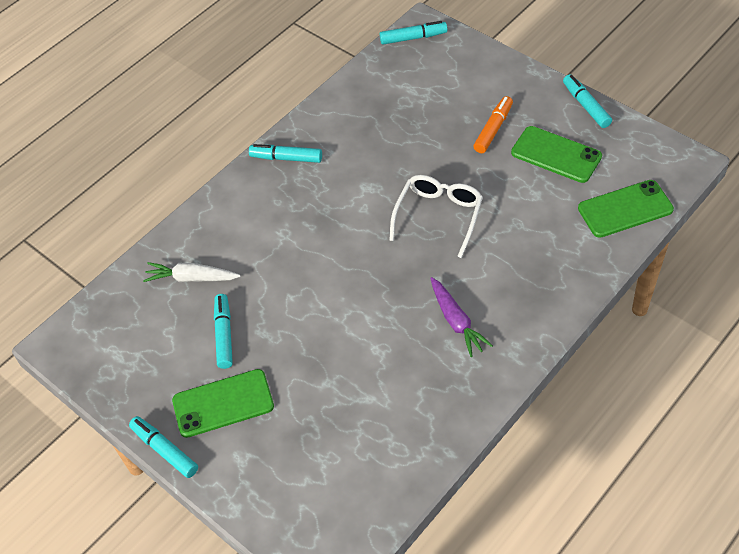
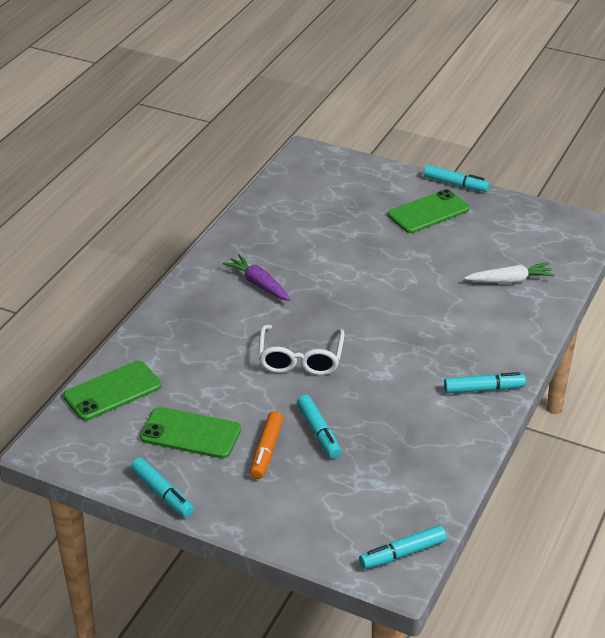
camera: 160 degrees right, 15 degrees down
(224, 335) = (455, 249): turquoise marker -> turquoise marker (318, 432)

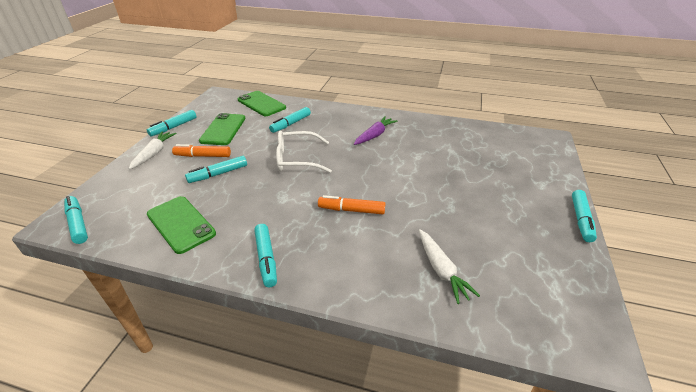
camera: 80 degrees right, 0 degrees up
(198, 360) = (290, 124): none -> turquoise marker
(244, 506) = (154, 153): none -> white carrot
(416, 323) = (351, 210): none -> orange marker
(428, 212) = (519, 205): green phone -> green phone (181, 224)

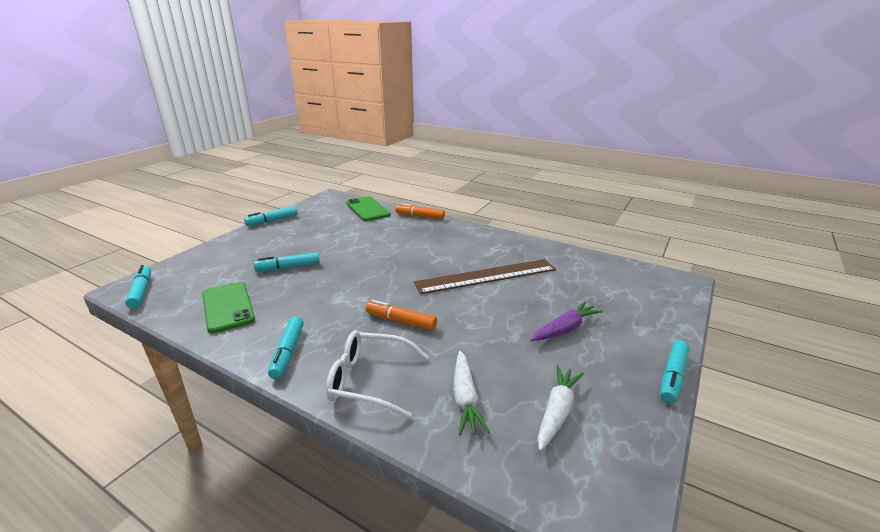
camera: 15 degrees right, 10 degrees down
(154, 153) = (241, 241): white carrot -> white carrot (557, 411)
(203, 156) = (284, 249): orange marker -> orange marker (420, 216)
(223, 129) = (317, 228): green phone -> none
(290, 124) = (386, 231): turquoise marker -> none
(296, 159) = (372, 264): white glasses -> white glasses (369, 380)
(374, 135) = (468, 252): purple carrot -> purple carrot (565, 329)
(400, 156) = (486, 276): none -> brown ruler

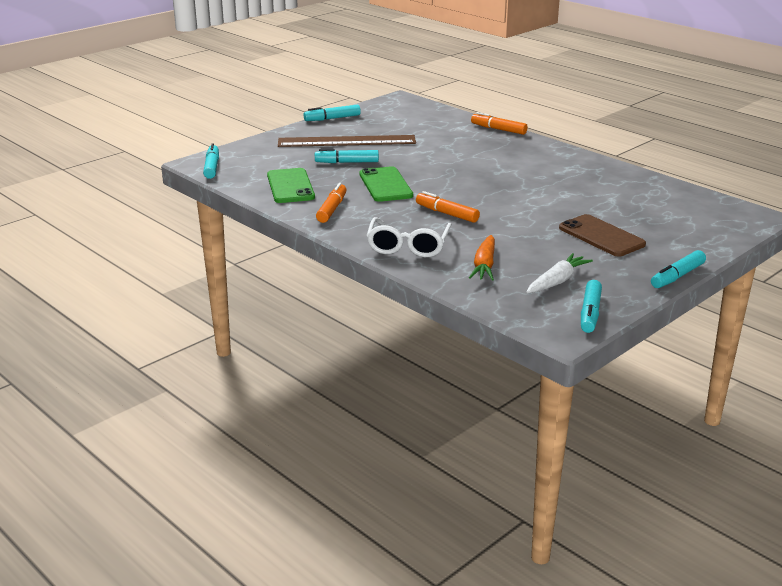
camera: 15 degrees right, 0 degrees up
(275, 333) = (332, 209): none -> orange marker
(288, 352) = (342, 222): turquoise marker -> turquoise marker (590, 313)
(367, 209) = (440, 116): green phone -> green phone (385, 185)
(369, 380) = (408, 246): white glasses -> white glasses turned 105 degrees counterclockwise
(465, 398) = (484, 265): white carrot -> orange carrot
(486, 276) = (546, 190): brown ruler -> brown ruler (346, 141)
(565, 329) = (601, 236): purple carrot -> brown phone

